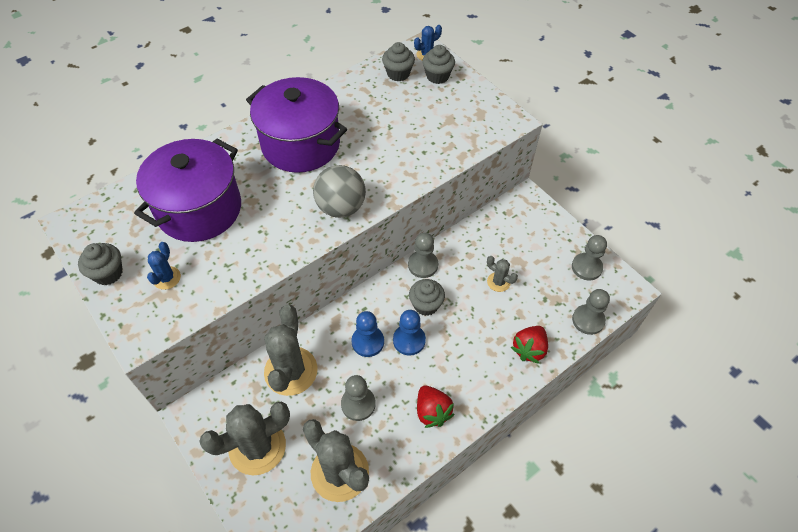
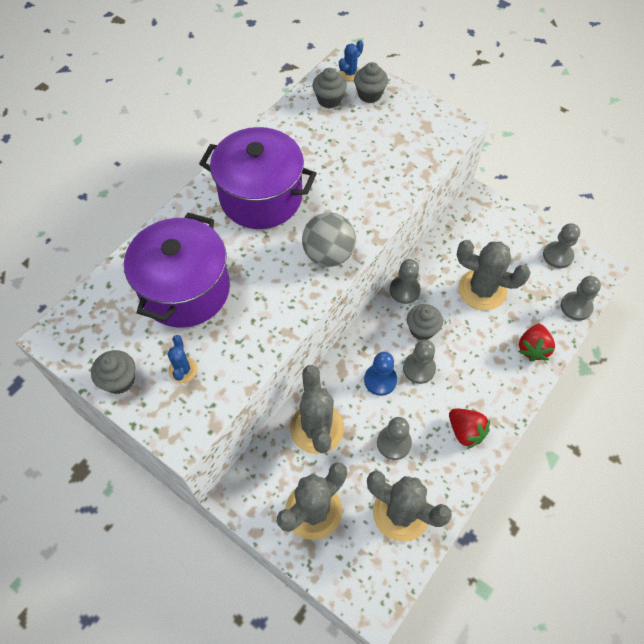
camera: 15 degrees left, 5 degrees up
(409, 340) = (419, 368): blue pawn -> grey pawn
(498, 282) = (482, 290): grey cactus -> grey cactus, size x2.07

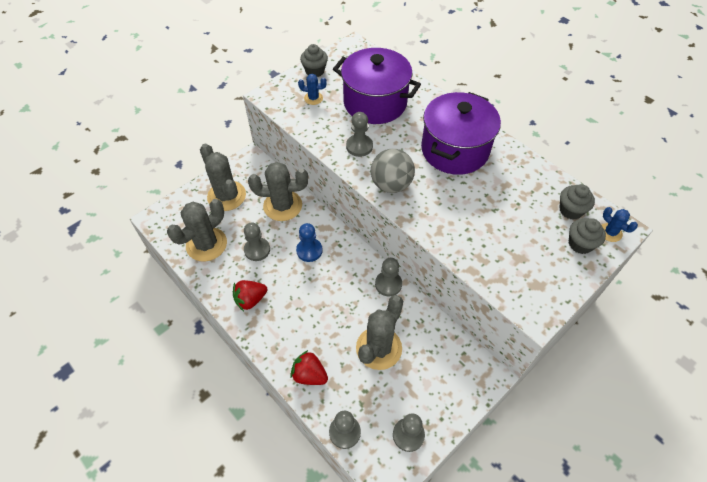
camera: 100 degrees right, 5 degrees down
(419, 368) = (312, 279): grey pawn -> grey pawn (359, 146)
(422, 329) = (347, 289): grey cupcake -> none

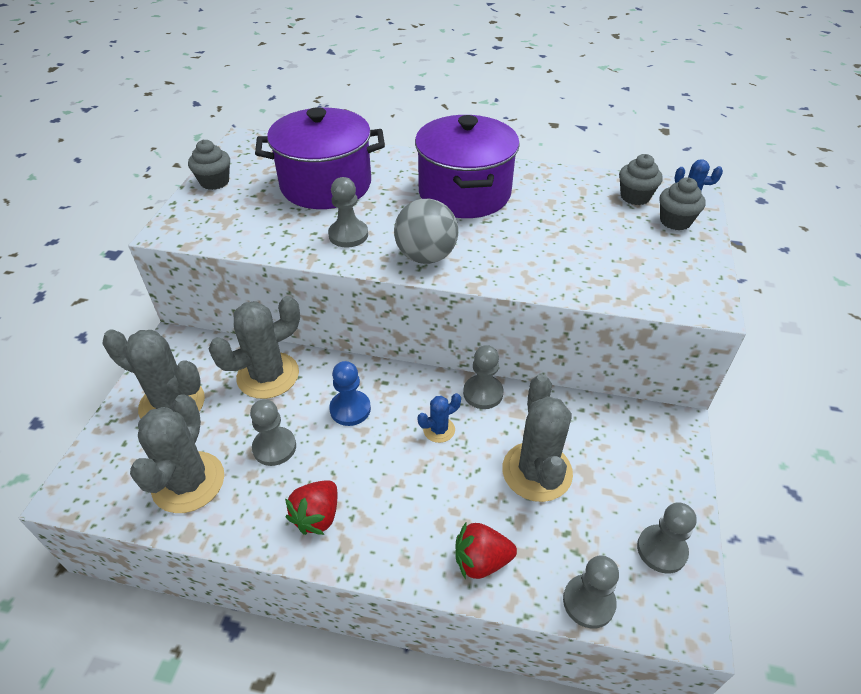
camera: 35 degrees left, 10 degrees down
(313, 98) = (239, 210): blue cactus -> blue cactus (439, 430)

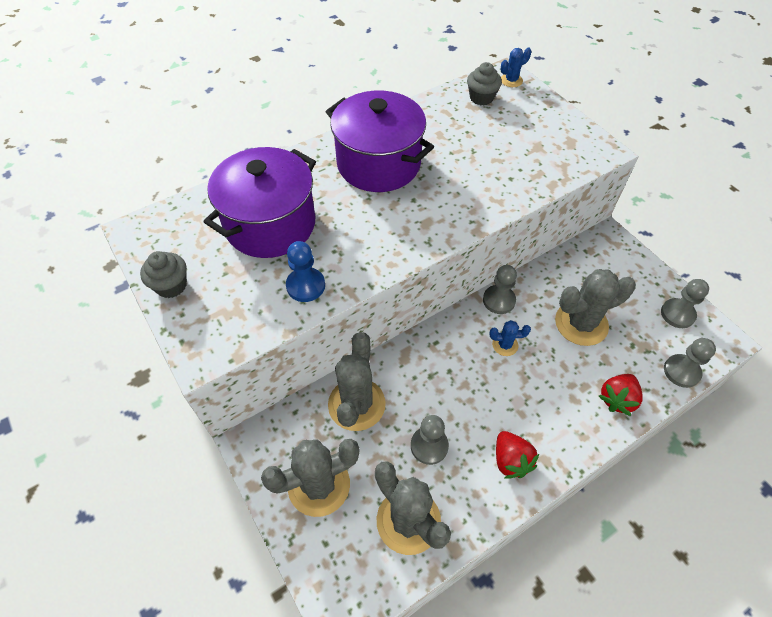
camera: 45 degrees left, 10 degrees up
(348, 235) = (348, 253): grey pawn -> none
(350, 409) = (440, 378): blue pawn -> blue pawn (305, 286)
(426, 256) = (422, 231): grey ball -> none
(439, 430) = (505, 345): blue cactus -> blue cactus turned 75 degrees clockwise
(537, 471) = (581, 323): grey cactus -> grey cactus turned 60 degrees counterclockwise
(675, 221) = (523, 102): grey cupcake -> none

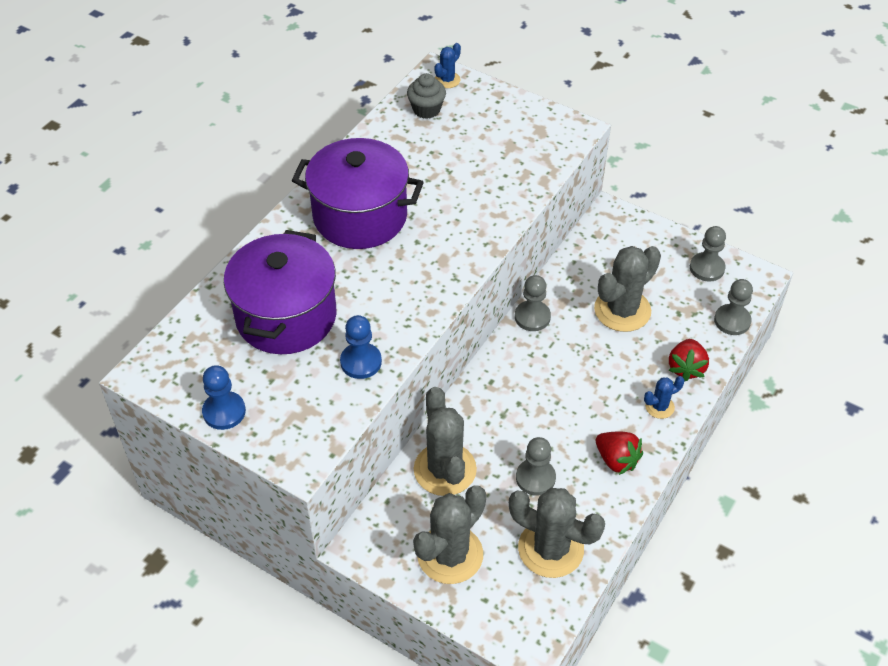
camera: 25 degrees left, 5 degrees down
(171, 286) = (224, 412): grey cupcake -> blue pawn
(505, 345) = (560, 358): blue cactus -> blue cactus (659, 407)

